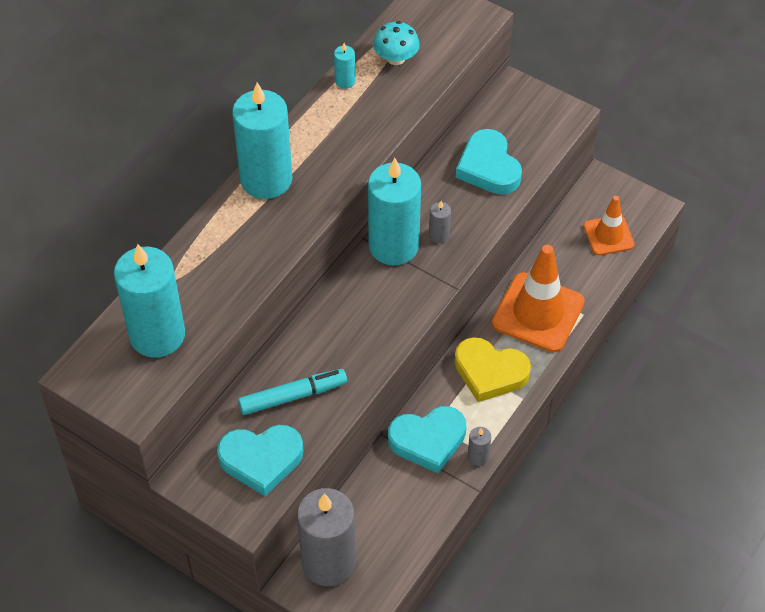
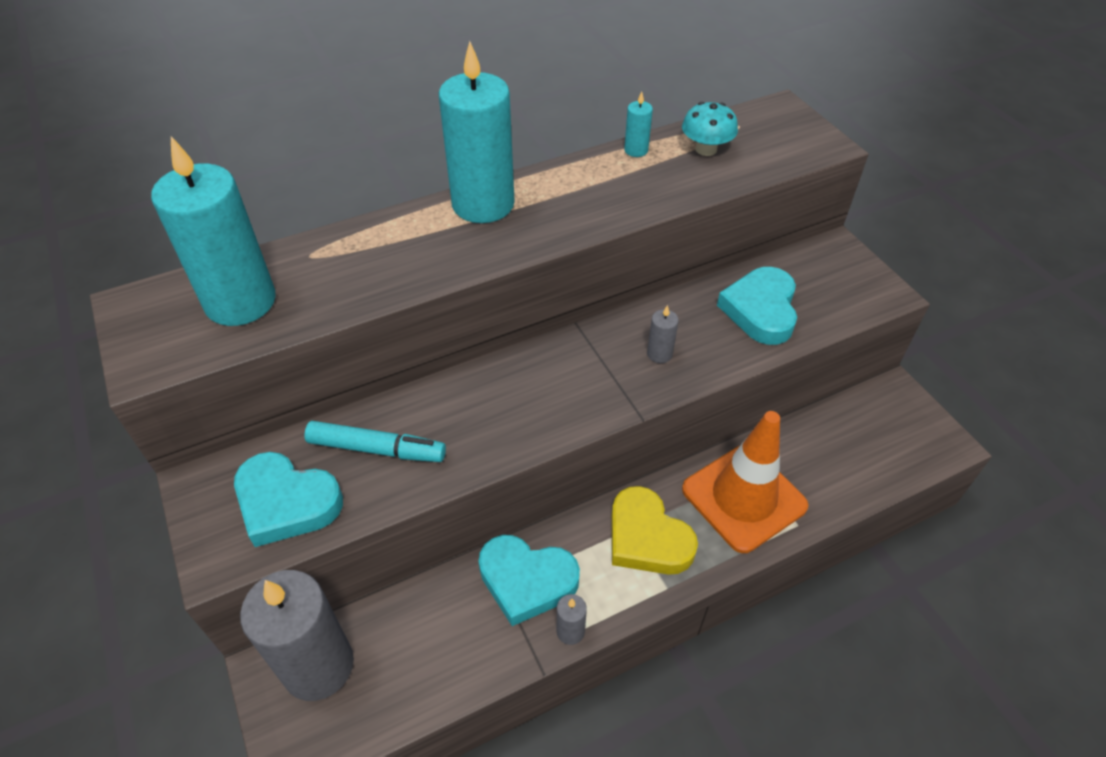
camera: 30 degrees right, 5 degrees down
(393, 246) = (602, 344): turquoise candle -> none
(608, 235) = (876, 451): orange traffic cone -> none

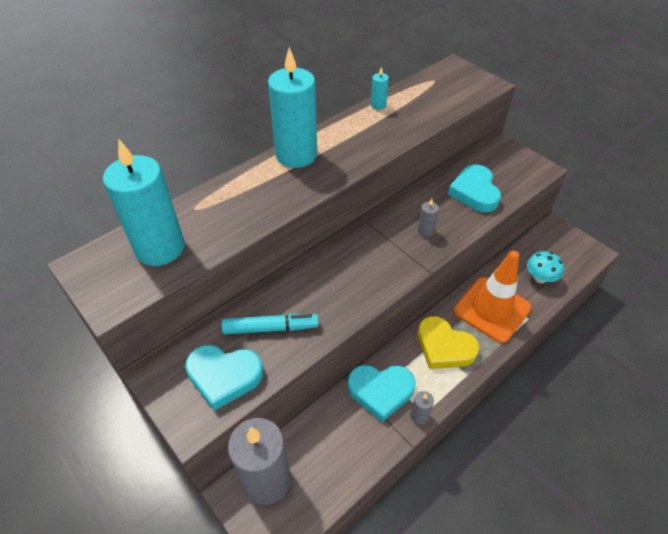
camera: 15 degrees left, 0 degrees up
(706, 149) = (420, 98): turquoise mushroom -> turquoise mushroom (540, 277)

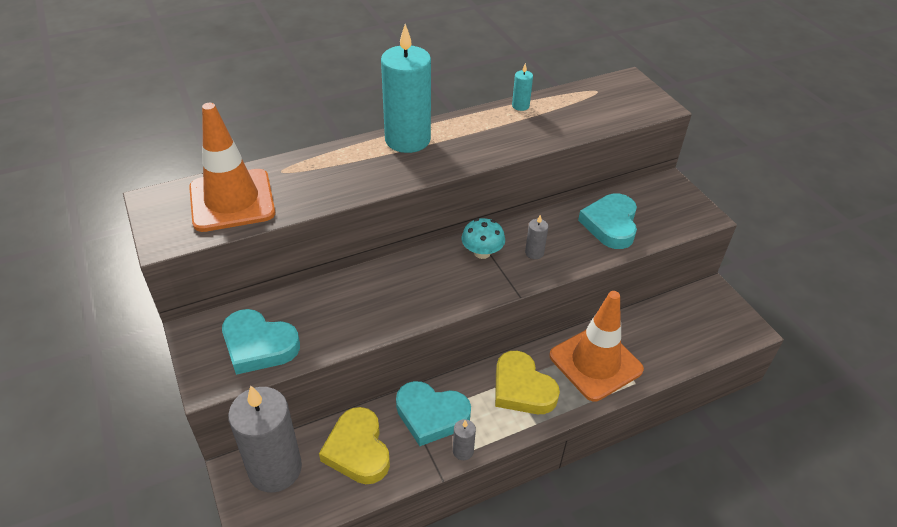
camera: 15 degrees right, 5 degrees down
(160, 248) = (232, 200): turquoise candle -> orange traffic cone
(270, 328) = (324, 311): turquoise marker -> none
(331, 441) = (358, 450): none -> yellow heart
(540, 277) = (670, 342): turquoise mushroom -> turquoise mushroom (482, 252)

